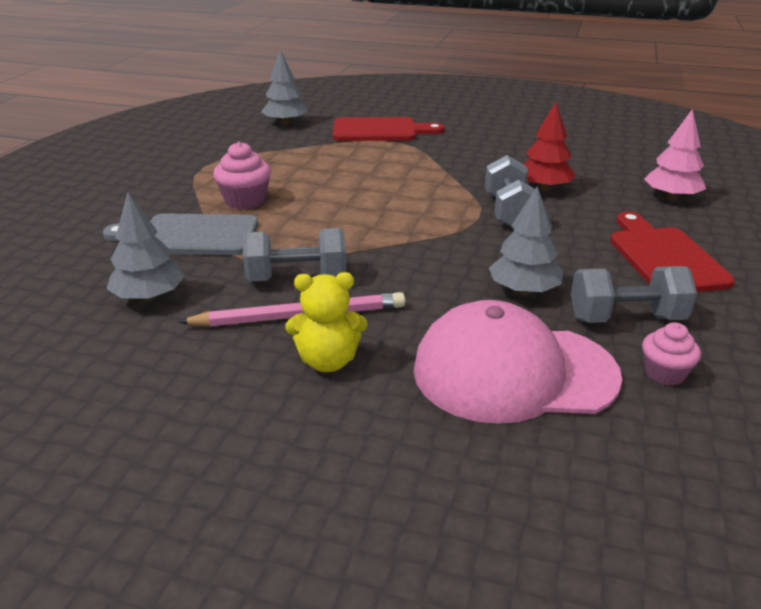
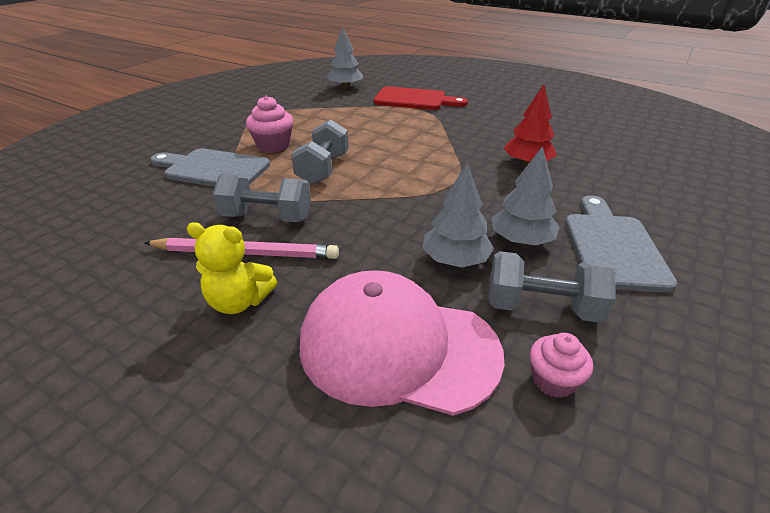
camera: 15 degrees right, 5 degrees up
(149, 297) = (145, 216): grey tree -> grey tree (521, 240)
(509, 212) = (483, 182): grey dumbbell -> grey dumbbell (323, 169)
(664, 257) = (612, 247): red cutting board -> grey cutting board
(671, 197) = (646, 186): pink tree -> none

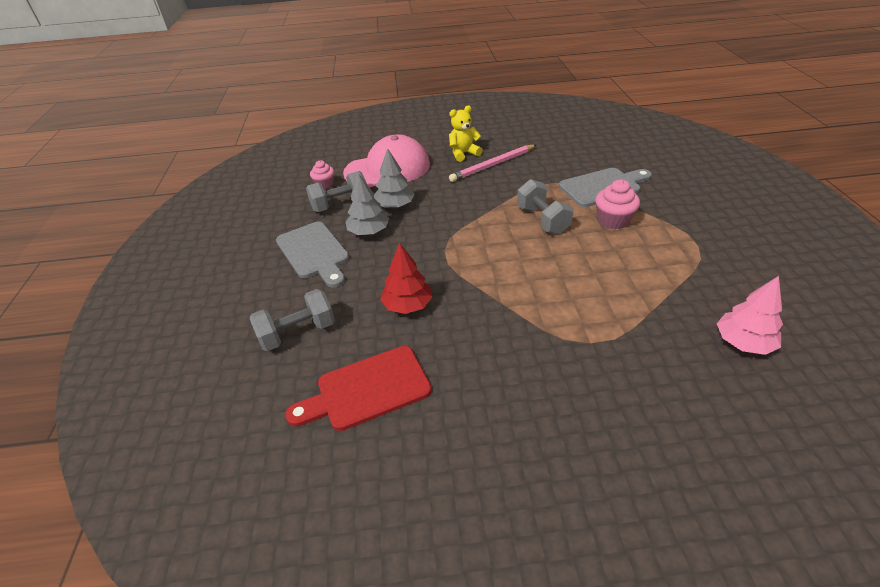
camera: 145 degrees right, 5 degrees up
(267, 217) = (514, 180): grey dumbbell -> grey dumbbell (297, 333)
(345, 87) = (743, 342): grey tree -> pink tree
(414, 100) = (627, 362): red cutting board -> red cutting board (367, 389)

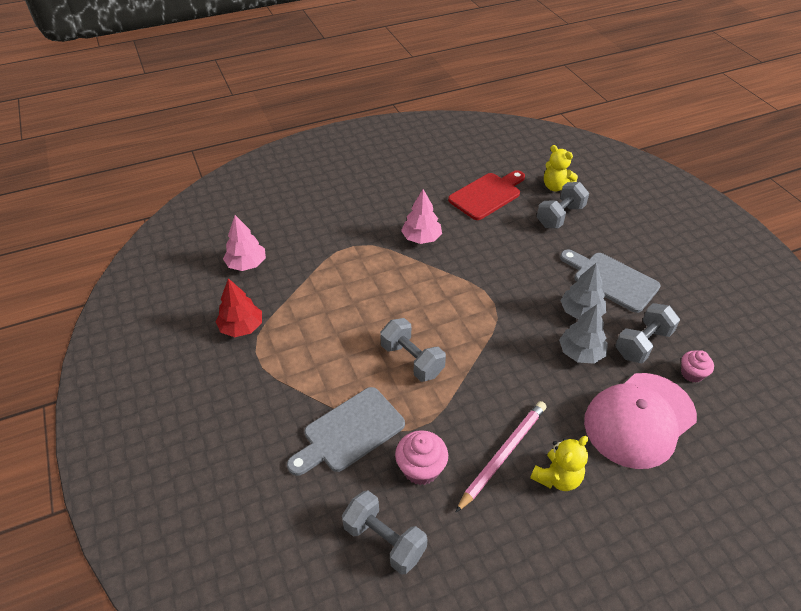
camera: 160 degrees right, 5 degrees up
(259, 382) = (556, 187): none -> yellow teddy bear
(408, 305) = (495, 248): red tree -> red tree (241, 327)
(494, 336) = (421, 238): none -> pink tree
(582, 144) = (384, 540): none -> grey dumbbell
(613, 220) = (337, 373): pink cupcake -> pink cupcake (421, 468)

